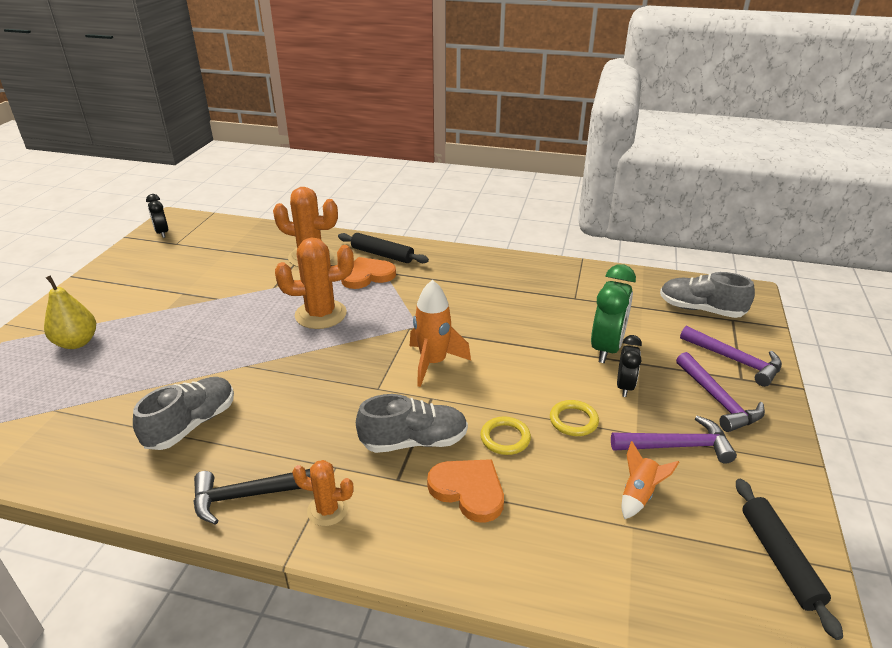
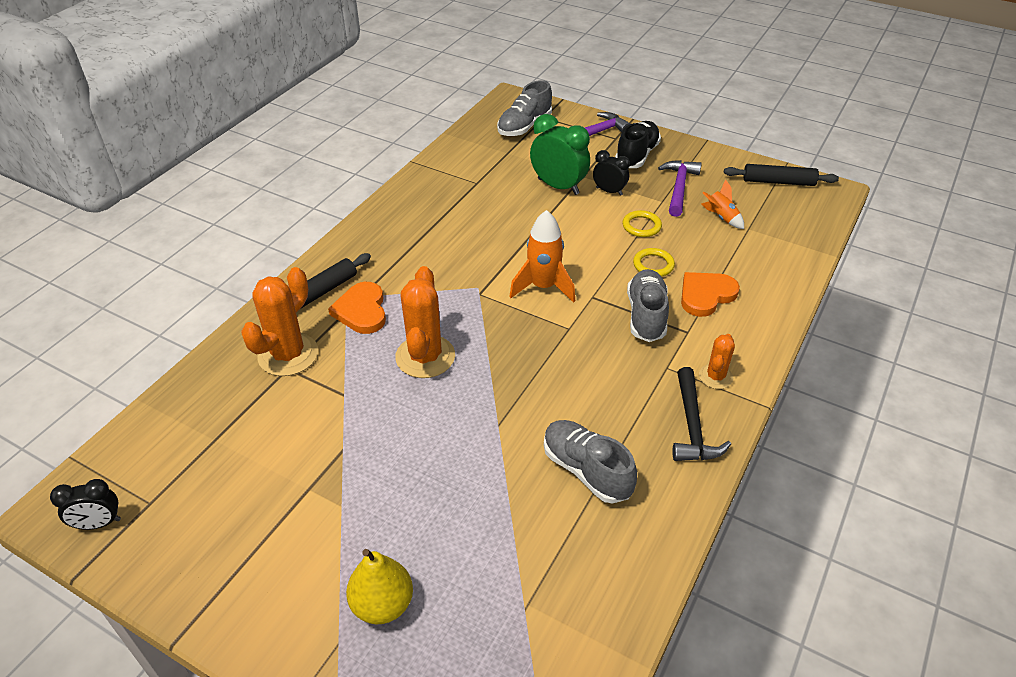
camera: 75 degrees left, 10 degrees up
(718, 400) = (636, 155): purple hammer -> black shoe

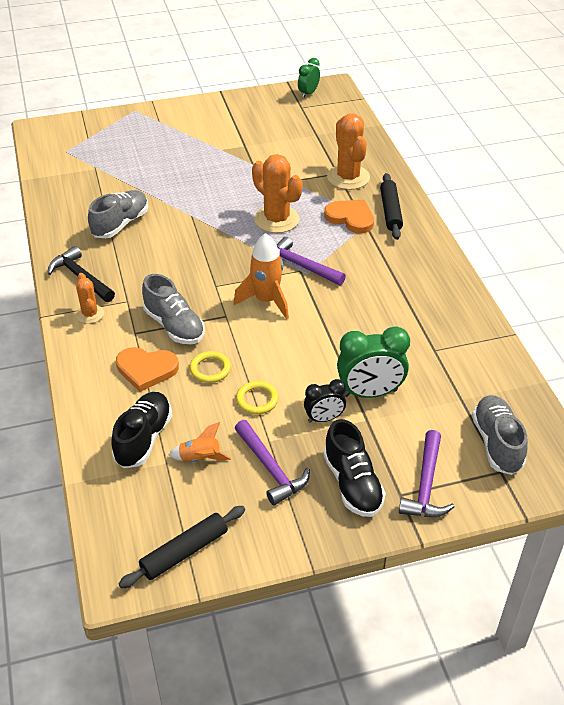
camera: 135 degrees right, 0 degrees up
(99, 523) = (308, 93): black clock -> green clock
(382, 604) = (157, 137): yellow pear -> none
(473, 297) = (300, 266): none -> purple hammer
(586, 470) = (120, 224): grey shoe -> grey shoe turned 60 degrees counterclockwise
(706, 295) = (146, 369): orange heart -> orange heart turned 90 degrees clockwise
(752, 250) = (143, 438): none -> black shoe

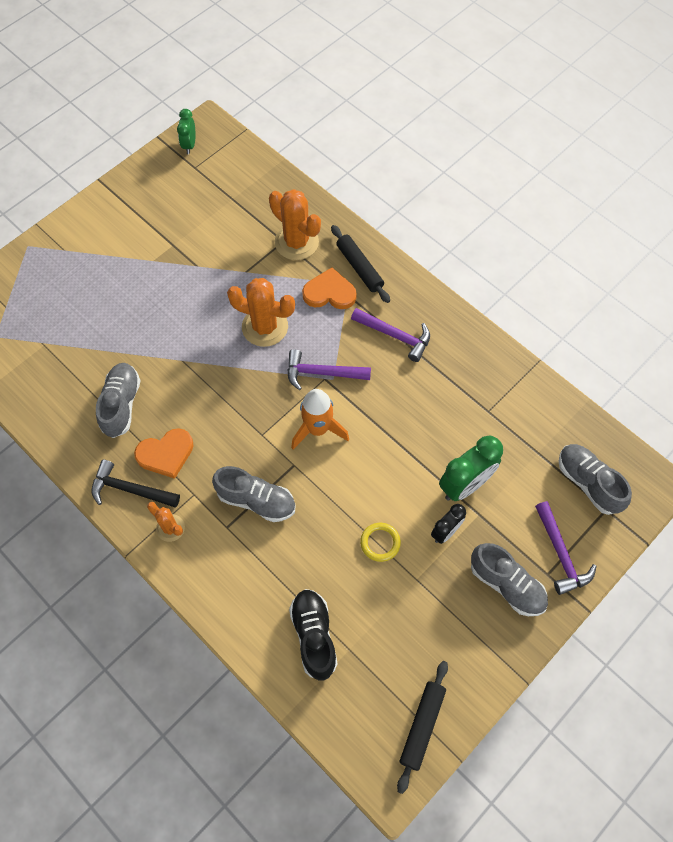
camera: 30 degrees left, 20 degrees up
(146, 369) = (265, 562): orange heart -> orange heart (166, 454)
(200, 458) = (374, 629): orange rocket -> none
(210, 369) = (320, 532): yellow ring -> none
(271, 469) = (436, 607): purple hammer -> purple hammer (395, 336)
(352, 484) = (506, 584): black shoe -> grey shoe

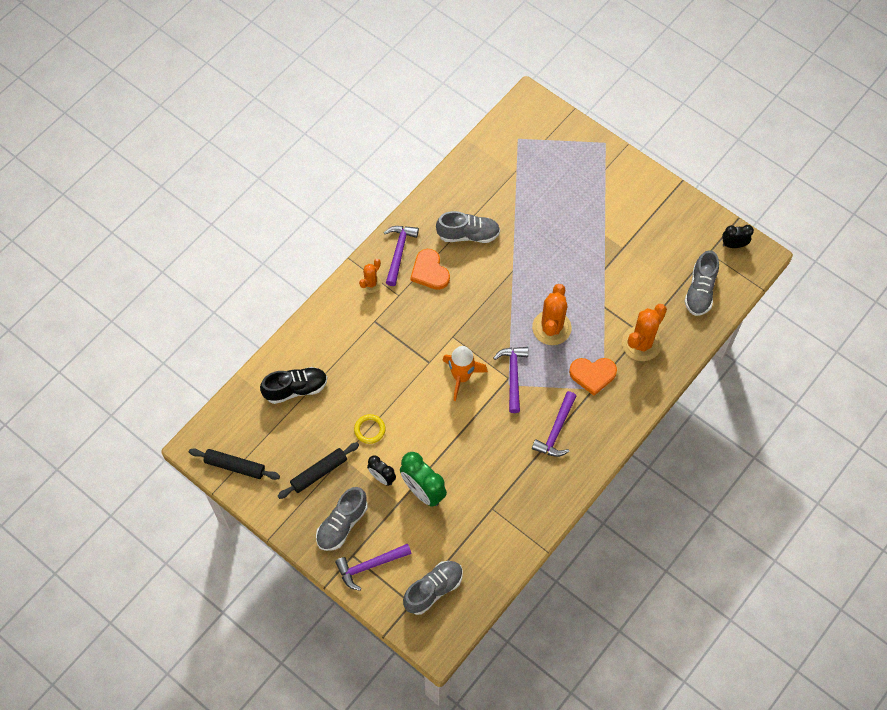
camera: 85 degrees right, 0 degrees up
(130, 489) = (399, 252): black hammer -> purple hammer
(189, 145) = (733, 245): green clock -> black clock
(256, 500) = (397, 339): grey shoe -> grey shoe (700, 291)
(329, 292) = (592, 375): orange heart -> orange heart turned 90 degrees clockwise
(359, 268) = (622, 397): black rolling pin -> black rolling pin (319, 472)

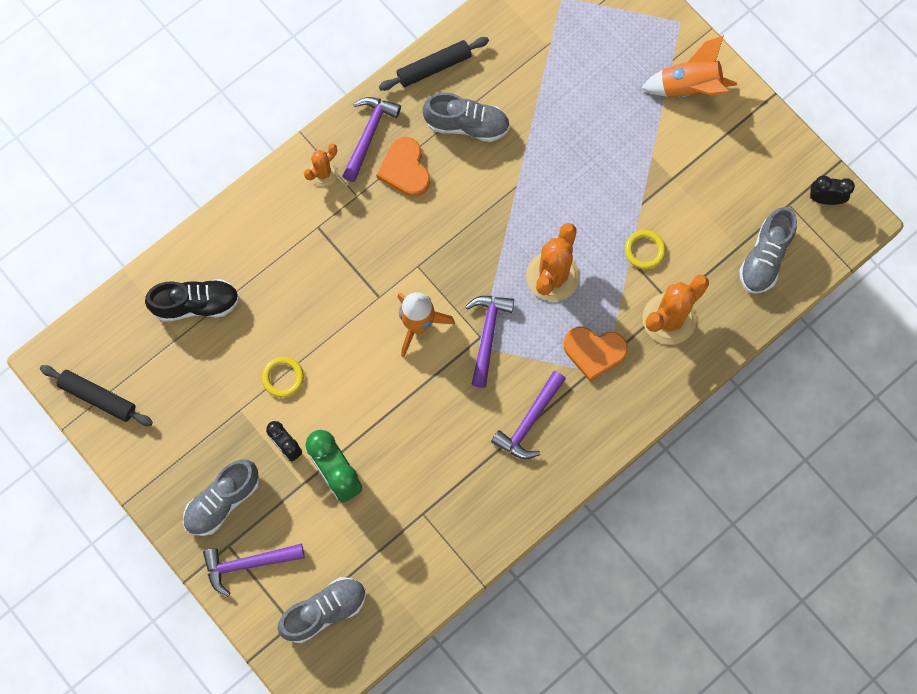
camera: 10 degrees right, 10 degrees up
(319, 472) = (205, 425): black rolling pin -> black rolling pin (434, 67)
(613, 300) = (644, 250): none -> yellow ring
(621, 185) = (689, 87): none -> orange rocket

